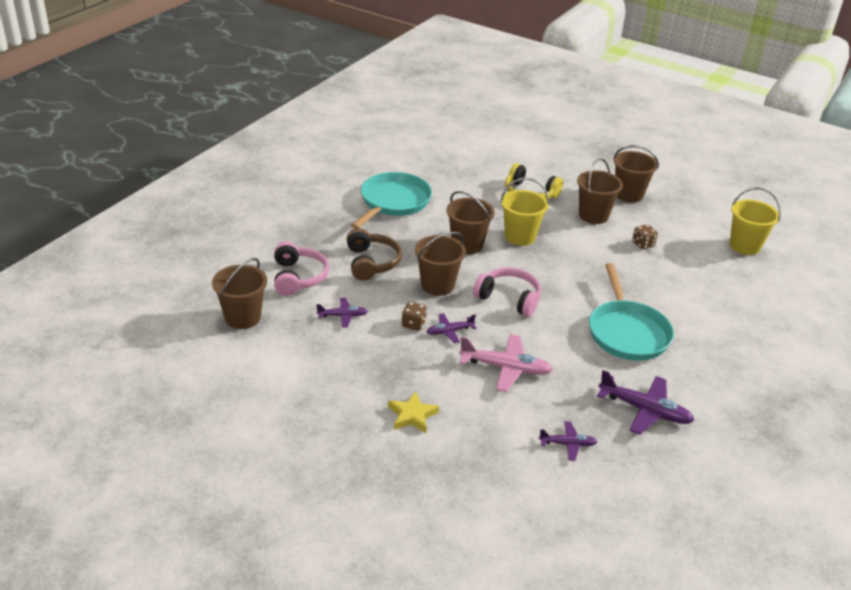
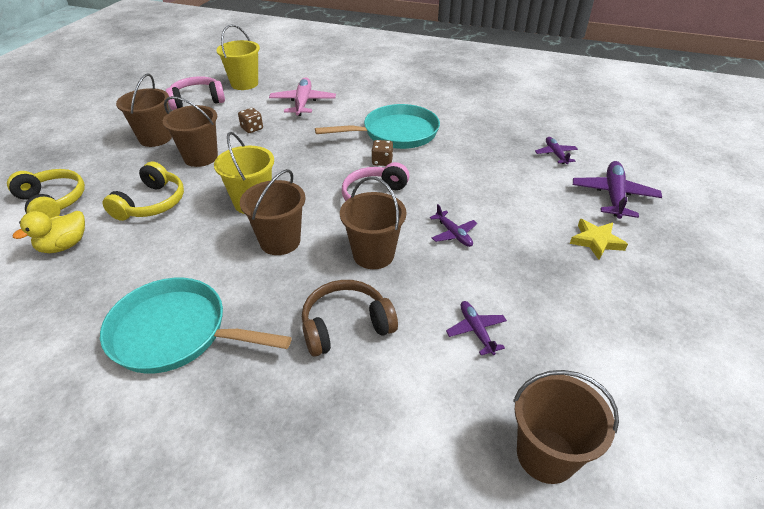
camera: 100 degrees left, 5 degrees up
(298, 277) = (413, 407): pink headphones -> pink headphones (197, 101)
(413, 324) = (456, 263): brown dice -> brown dice (382, 161)
(489, 163) = (64, 245): none -> yellow duck
(505, 368) = (487, 192): pink plane -> pink plane (303, 103)
(540, 156) = (52, 202): none -> yellow headphones
(644, 410) = (489, 124): purple plane -> purple plane (613, 196)

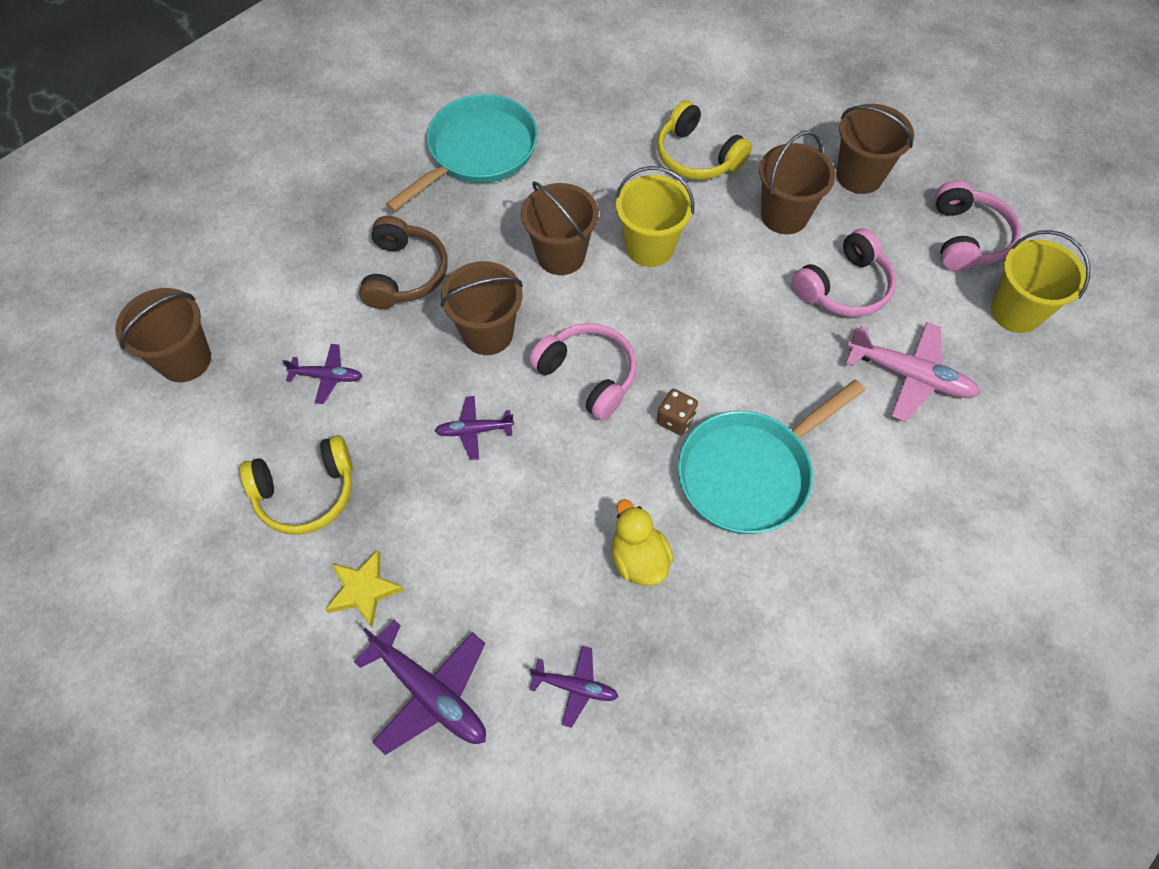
camera: 115 degrees right, 20 degrees up
(52, 202) = (742, 76): yellow headphones -> yellow headphones (306, 493)
(64, 245) = (654, 84): yellow duck -> yellow duck (638, 559)
(252, 129) = (844, 287): brown dice -> pink headphones
(396, 133) = (750, 472): turquoise pan -> turquoise pan turned 45 degrees clockwise

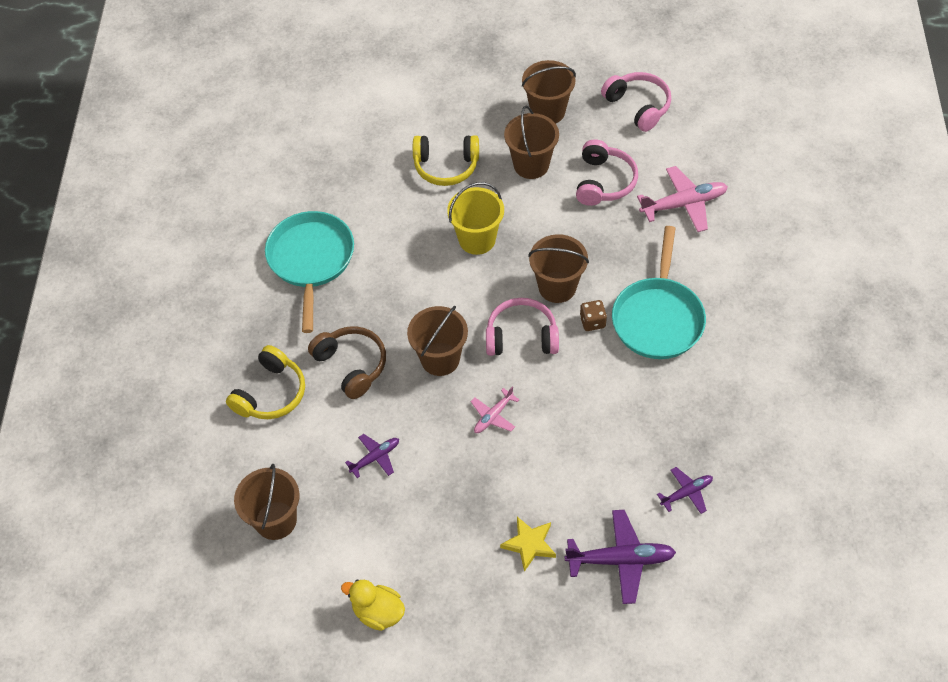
camera: 40 degrees left, 5 degrees down
(306, 493) = (438, 526): yellow headphones -> yellow headphones (271, 393)
(474, 430) = (493, 415): purple plane -> pink plane
(561, 255) = (432, 283): brown bucket -> brown bucket (557, 287)
(638, 559) = (650, 406): yellow duck -> yellow duck (378, 612)
(1016, 312) = (700, 129): yellow bucket -> none

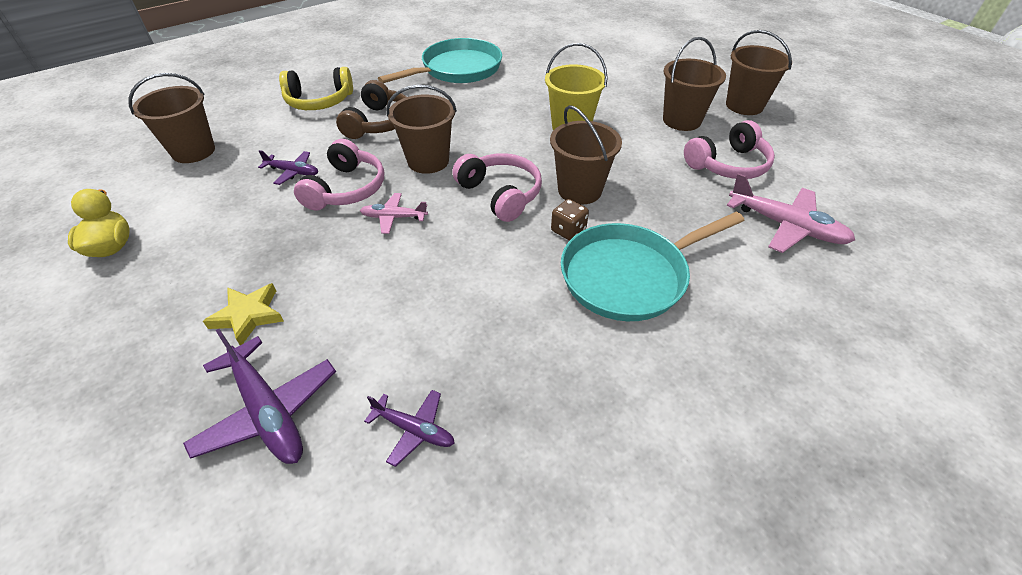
camera: 50 degrees right, 10 degrees down
(446, 166) = (618, 85): yellow headphones -> none
(638, 106) = (835, 147): pink headphones -> pink headphones (346, 189)

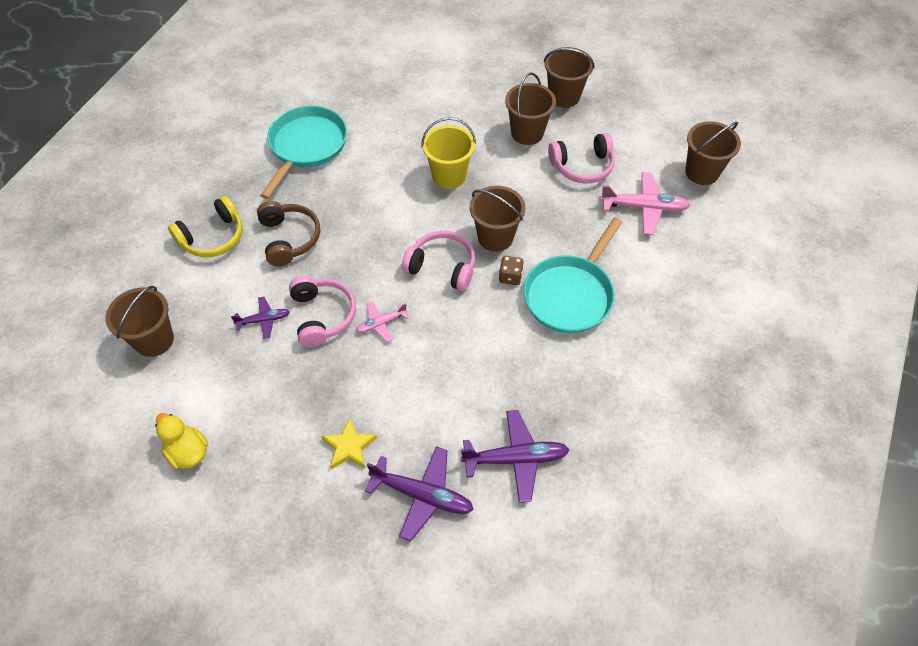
camera: 30 degrees left, 10 degrees up
(414, 429) = (515, 459): purple plane -> purple plane, size x1.75
(428, 161) = (363, 260): brown bucket -> brown bucket (702, 172)
(728, 165) = (582, 166): pink headphones -> pink headphones turned 45 degrees clockwise

